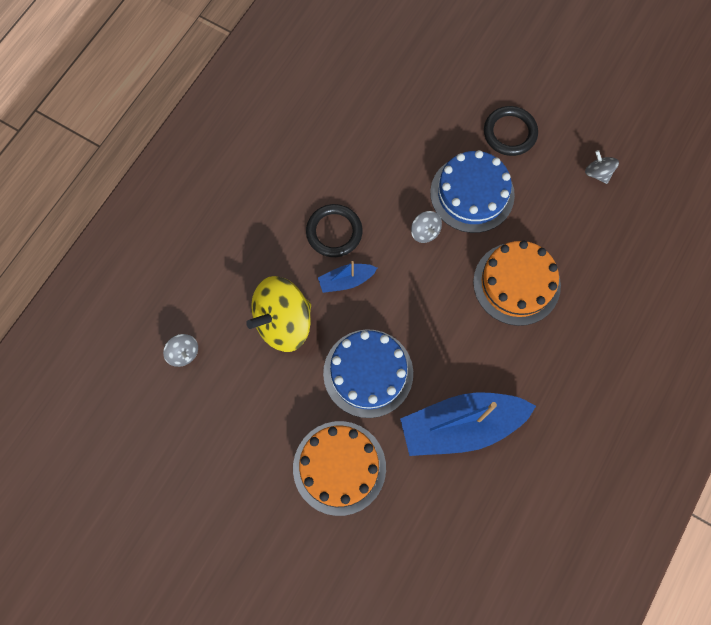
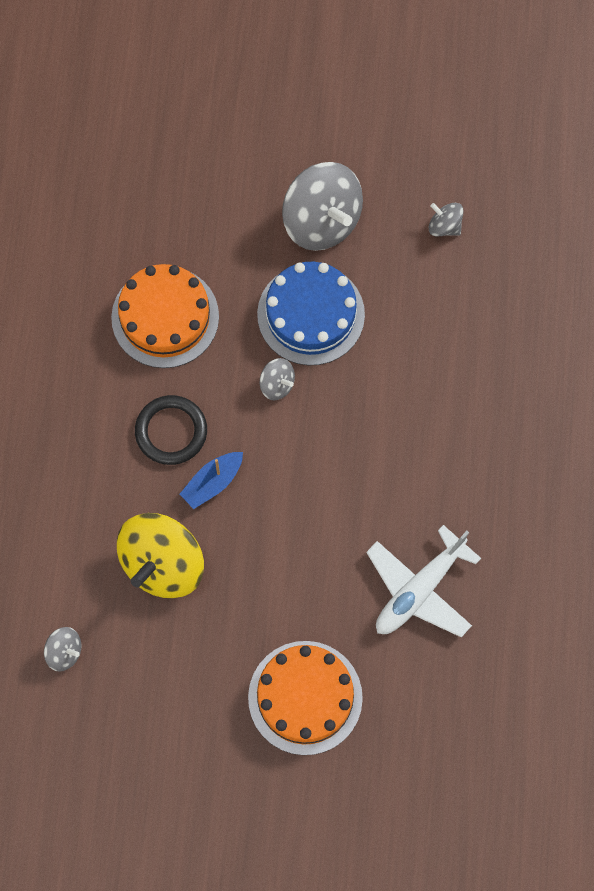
camera: 25 degrees left, 0 degrees up
(368, 373) = (288, 577): blue cake -> none
(461, 426) = (419, 589): blue boat -> white plane
(510, 133) = (322, 220): black ring -> grey spinning top
(516, 283) = (409, 399): orange cake -> orange cake (165, 317)

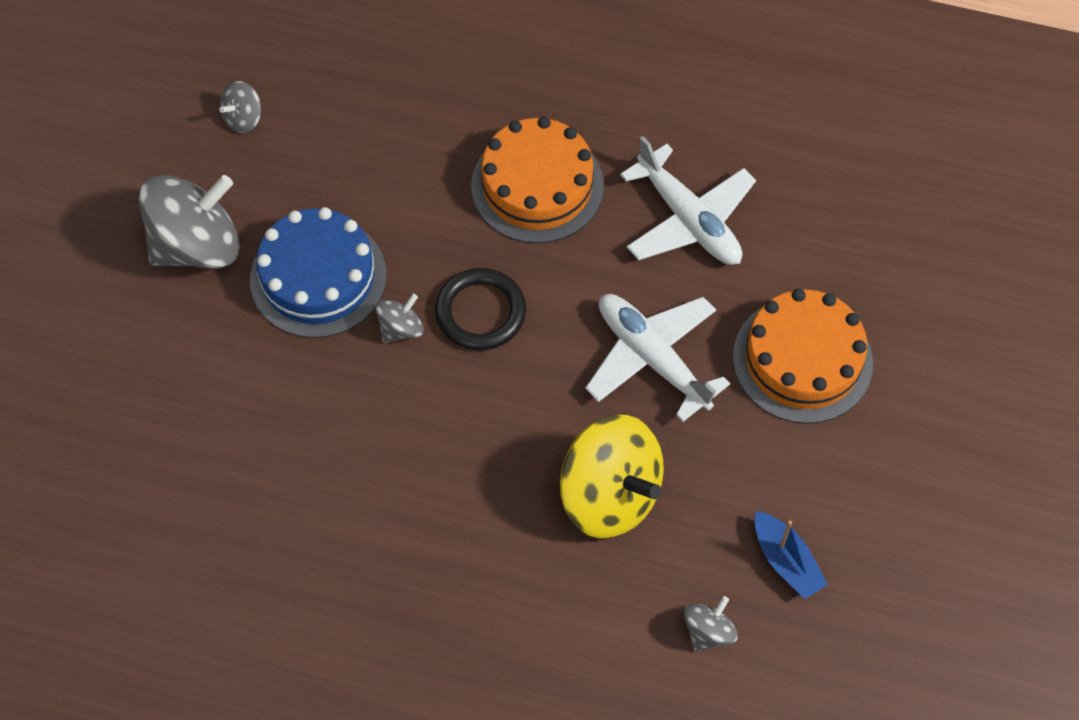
camera: 80 degrees left, 10 degrees down
(165, 317) = (277, 444): orange cake -> orange cake (537, 186)
(171, 431) = (435, 460): black ring -> black ring (480, 312)
(213, 482) = (514, 421): blue boat -> blue boat (786, 561)
(285, 578) = (652, 358): none -> white plane

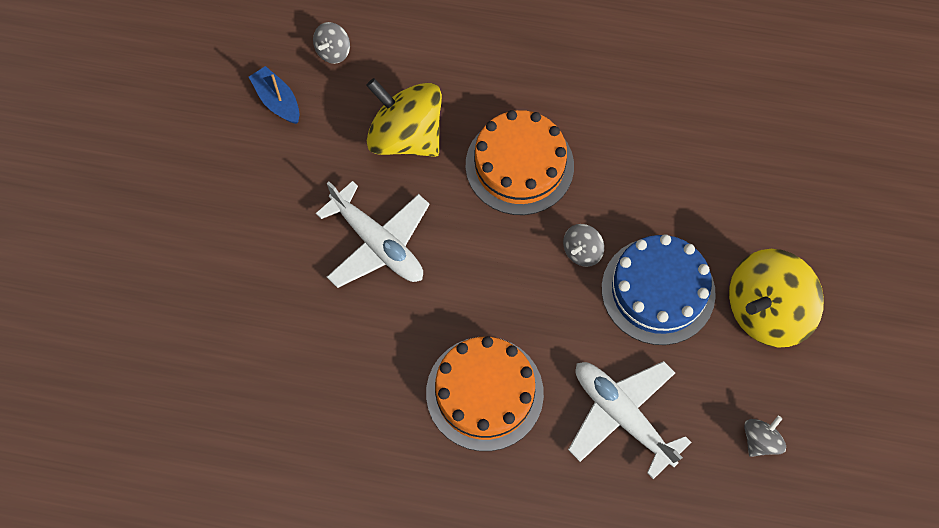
camera: 175 degrees right, 5 degrees up
(197, 245) = (766, 311): grey spinning top -> yellow spinning top
(480, 312) = (519, 271): black ring -> none
(688, 220) = (350, 370): white plane -> white plane (622, 416)
(802, 360) = (257, 252): orange cake -> orange cake (519, 165)

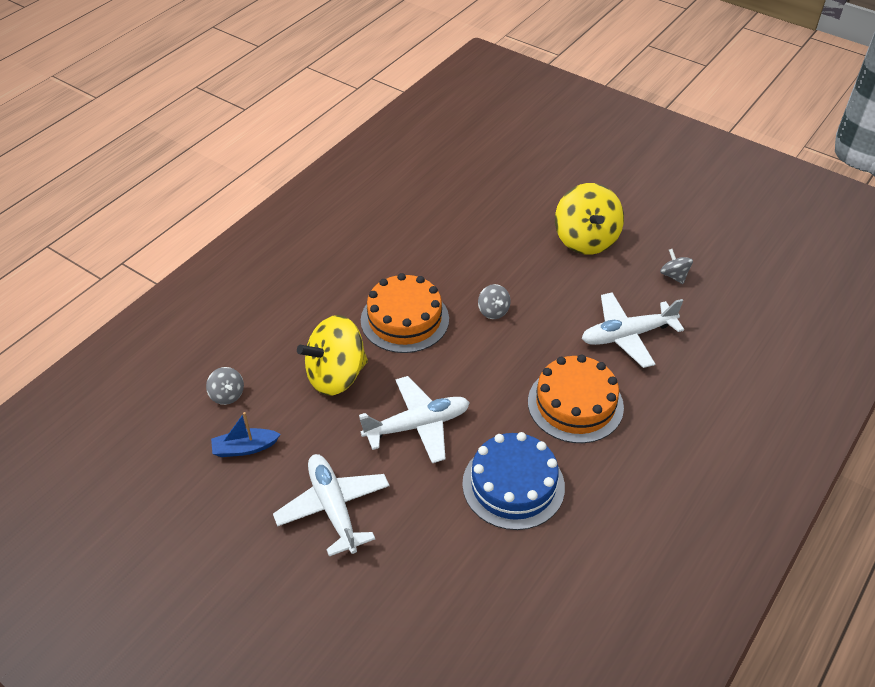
camera: 65 degrees left, 20 degrees down
(243, 212) = (333, 508): none -> white plane
(658, 290) = (544, 284): blue cake -> blue cake (513, 485)

